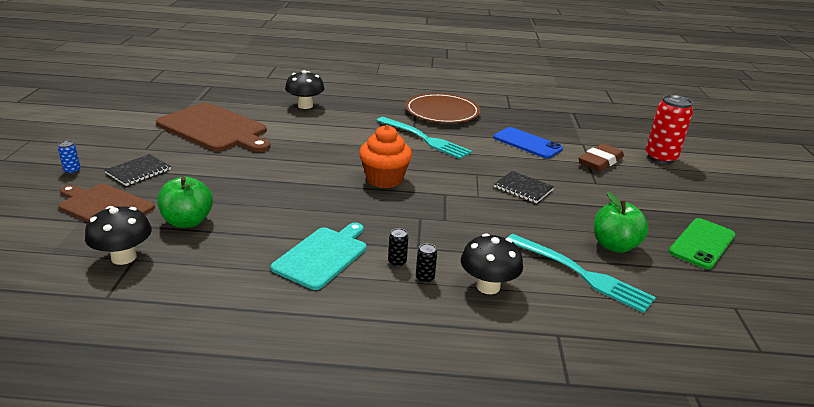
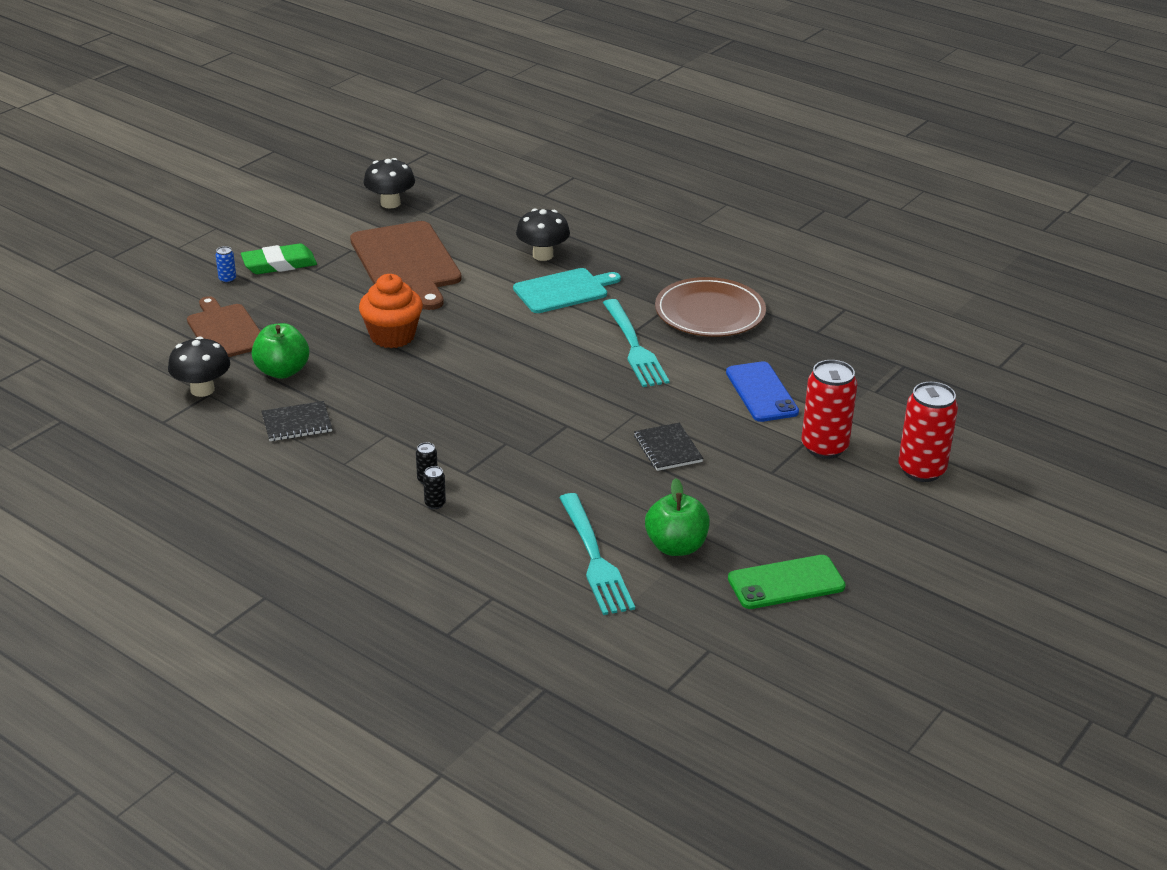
camera: 35 degrees right, 5 degrees up
(111, 151) = (279, 264): none -> green eraser
(138, 171) = (285, 298): black notebook -> black notebook (297, 423)
(322, 256) = (366, 448): turquoise cutting board -> turquoise cutting board (563, 290)
(384, 179) = (521, 386): orange cupcake -> orange cupcake (392, 336)
(488, 286) = (484, 533): black mushroom -> black mushroom (390, 203)
(600, 161) = (824, 447): brown eraser -> red can

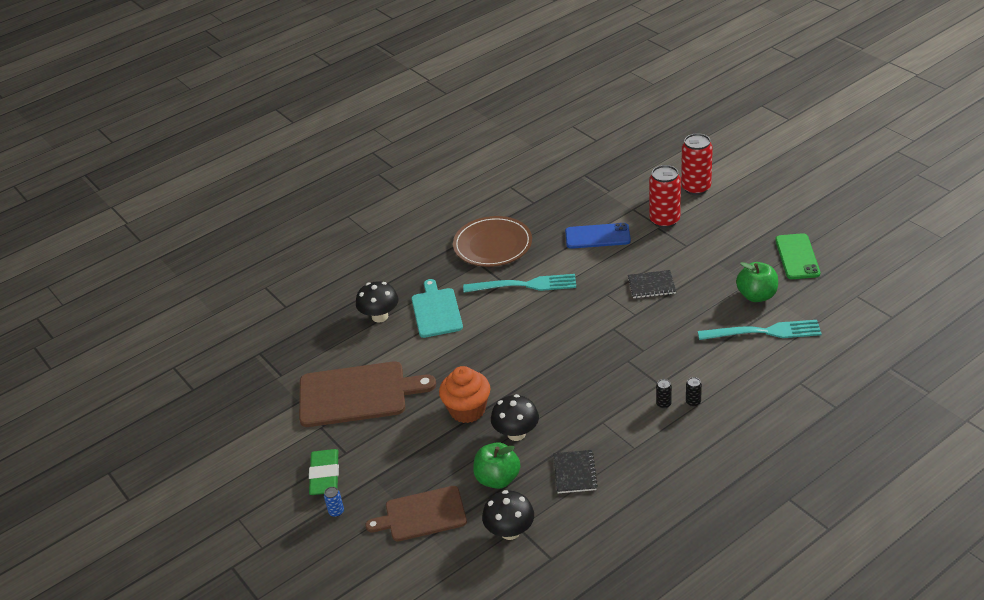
camera: 70 degrees left, 5 degrees up
(390, 203) = (253, 397): black mushroom -> black mushroom (516, 433)

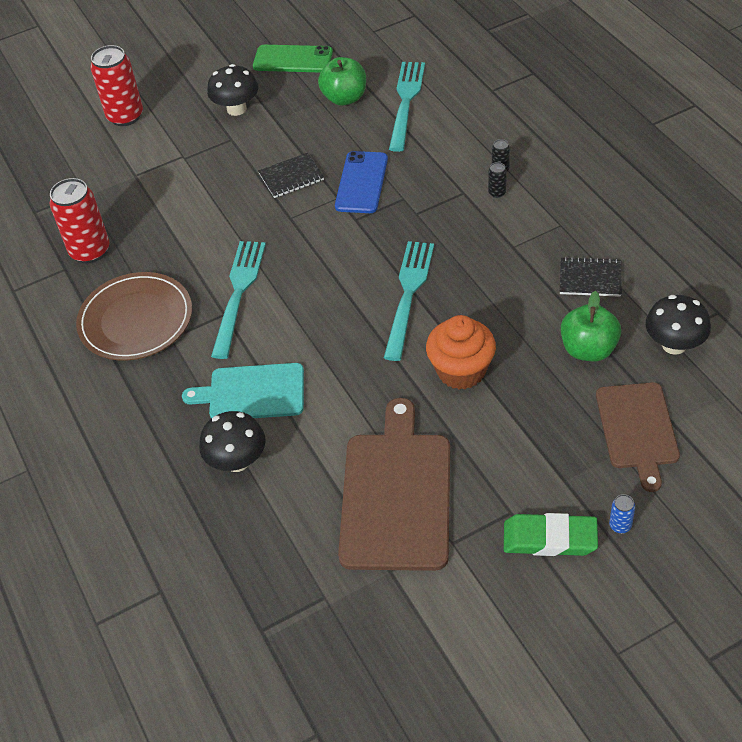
camera: 80 degrees left, 10 degrees up
(516, 433) = (515, 325): black mushroom -> black mushroom (236, 109)
(539, 370) = (408, 294): none -> turquoise fork
(597, 236) = (173, 213): blue phone -> blue phone (361, 182)
(651, 285) = (291, 177): black notebook -> black notebook turned 60 degrees clockwise
(664, 220) = (174, 150): red can -> red can (90, 251)

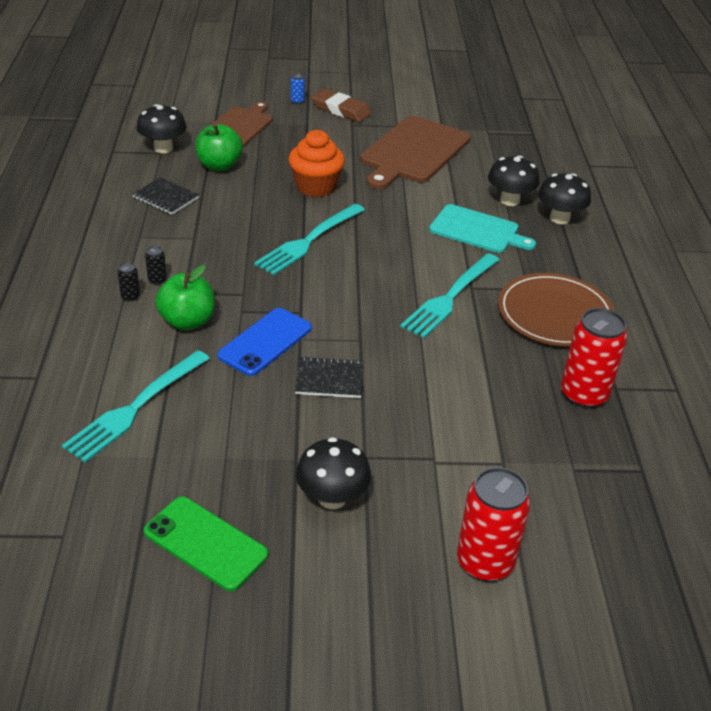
camera: 160 degrees left, 10 degrees down
(169, 459) = (559, 218): none -> black mushroom
(344, 98) = (195, 447): green apple -> green apple (187, 321)
(550, 538) = (341, 110): green eraser -> brown eraser

